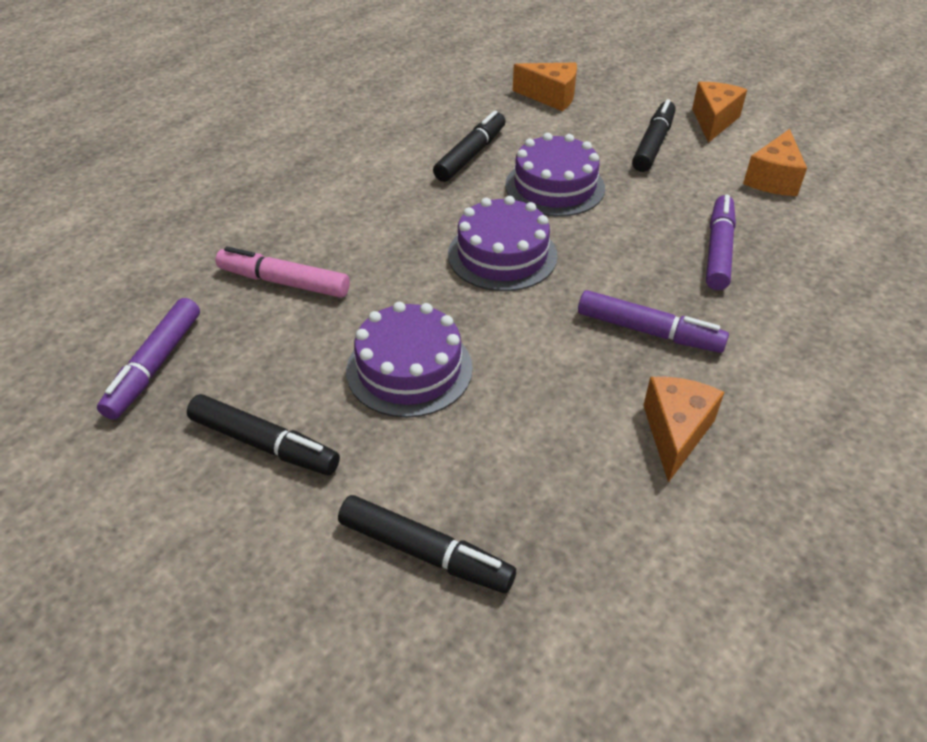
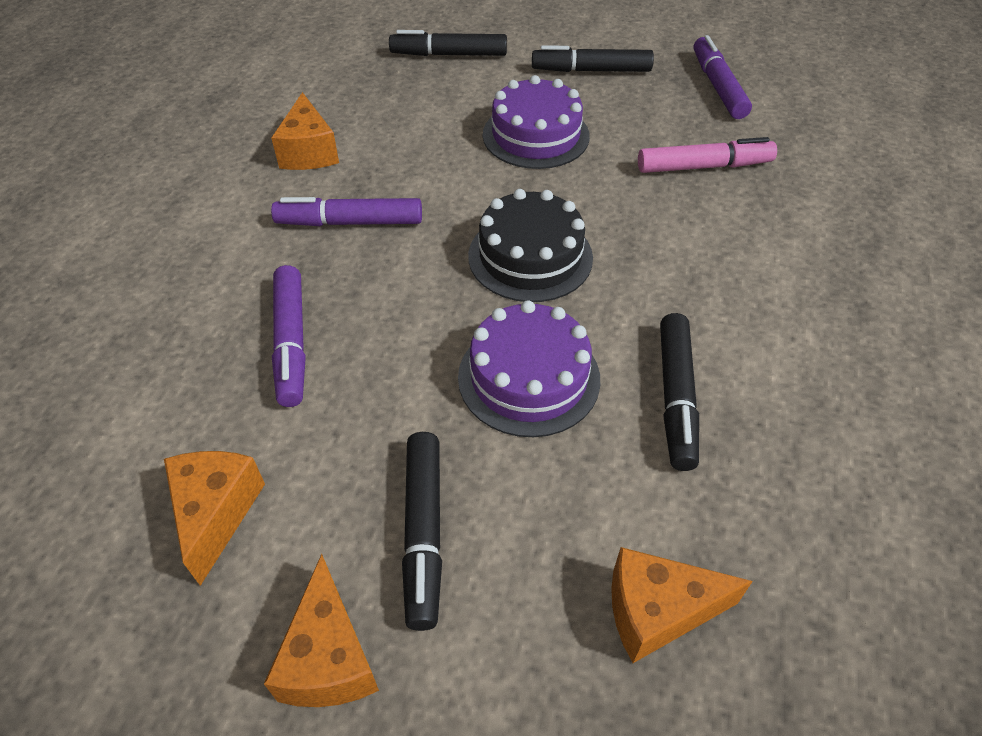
camera: 155 degrees right, 5 degrees up
(502, 255) = (530, 256): purple cake -> black cake

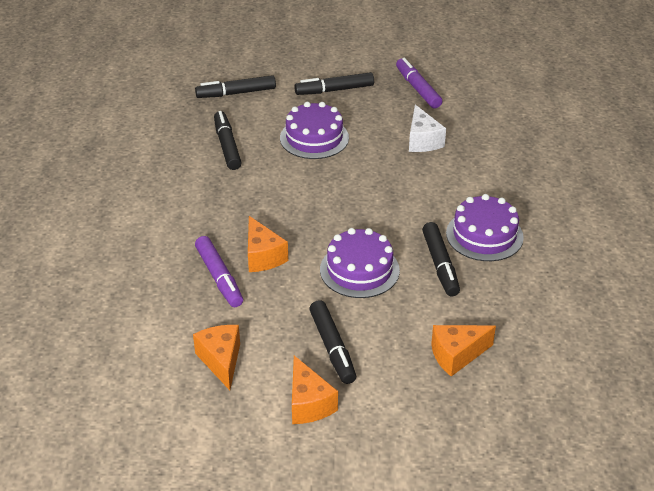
camera: 15 degrees left, 10 degrees down
(309, 152) = (174, 171): orange cheese -> orange cheese (263, 256)
(350, 222) = (221, 208): purple marker -> none
(403, 127) = (227, 146): none -> black marker
(530, 256) = (337, 209): black cake -> none
(704, 166) = (422, 141): pink marker -> white cheese
(771, 353) = (484, 235): none -> purple cake

